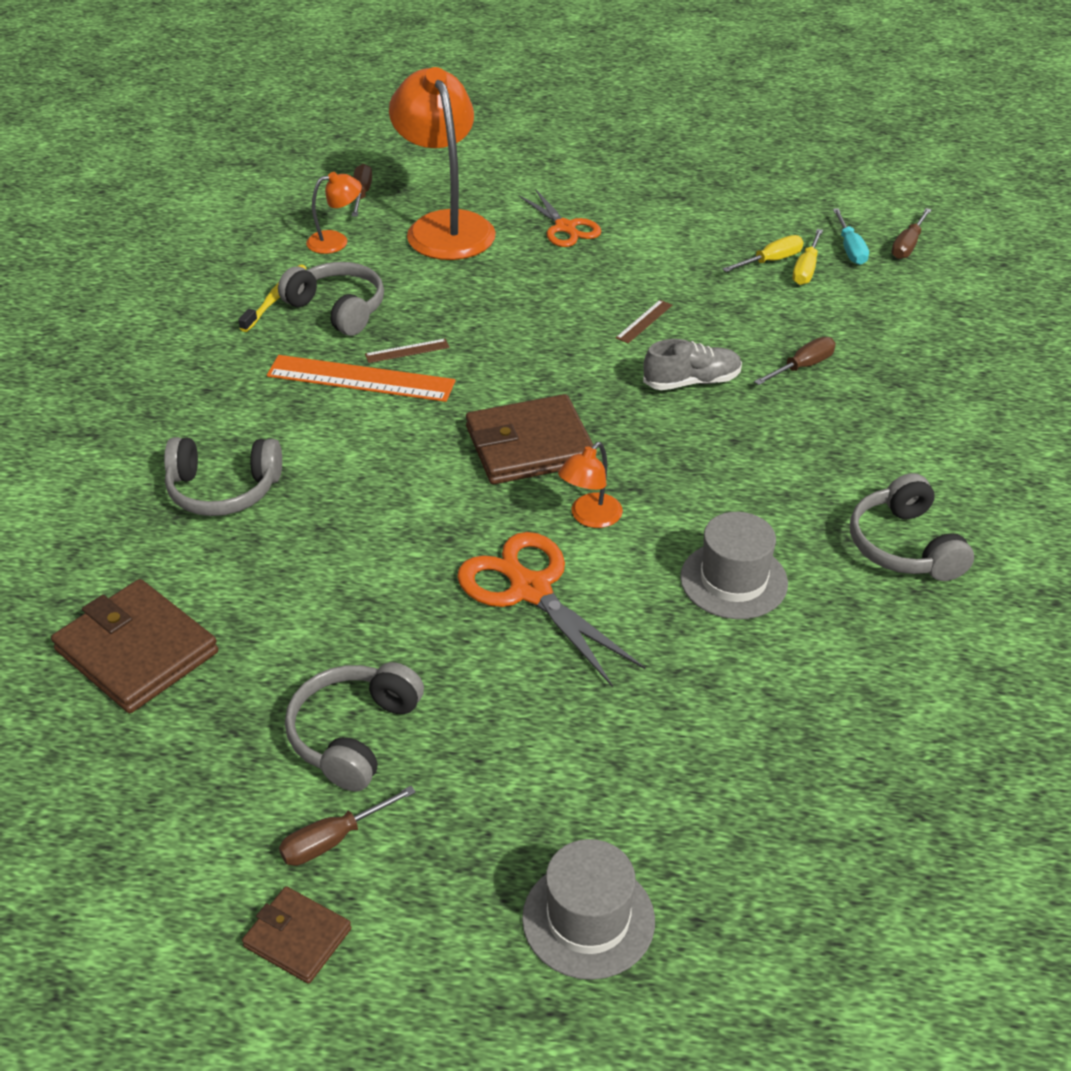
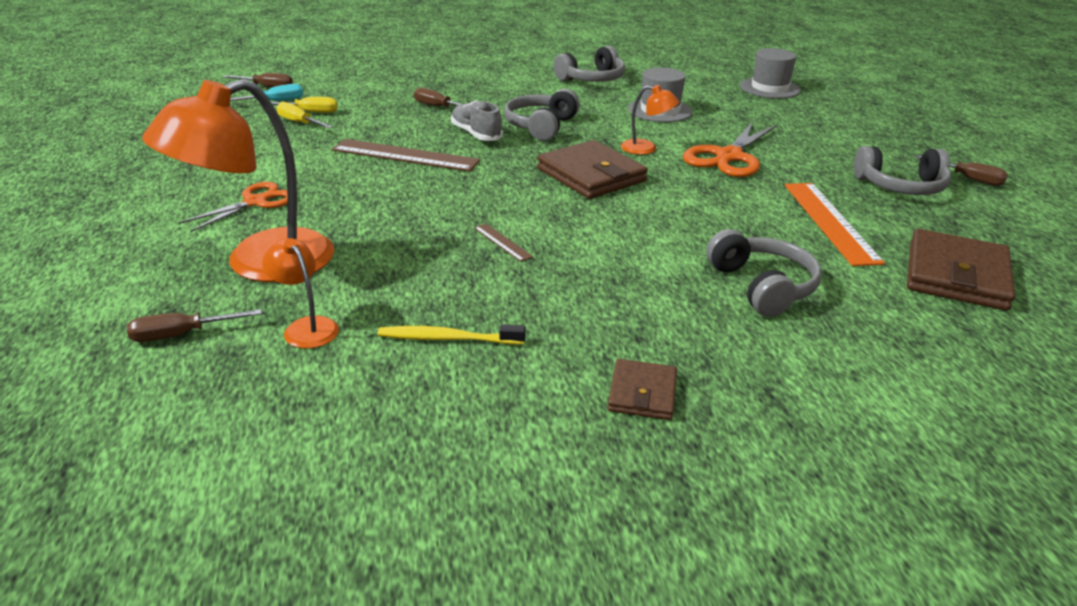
camera: 110 degrees left, 10 degrees down
(297, 937) = (1028, 176): brown wallet -> brown wallet (642, 393)
(338, 309) = (450, 293): grey headphones -> grey headphones (541, 126)
(360, 379) = (559, 256): orange ruler -> orange ruler (830, 222)
(588, 919) = (909, 120): grey hat -> grey hat (769, 88)
(644, 321) = (405, 155): brown ruler -> brown ruler, size x2.19

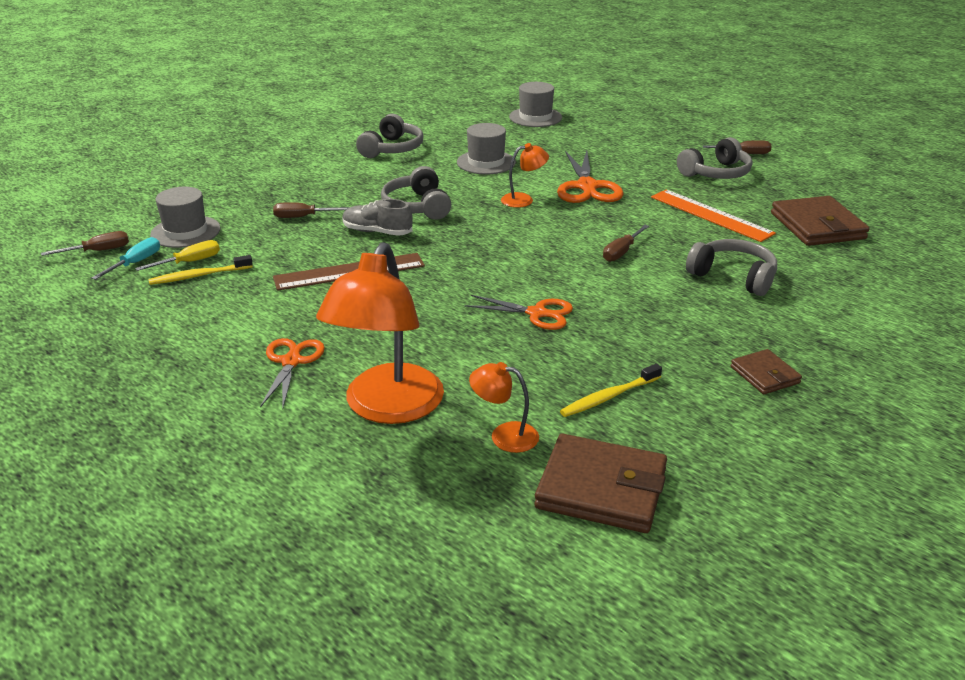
camera: 35 degrees left, 0 degrees up
(181, 335) = (424, 486): brown screwdriver -> brown screwdriver (621, 252)
(299, 123) = (199, 276): yellow screwdriver -> yellow toothbrush
(341, 92) = (185, 232): none -> grey hat
(502, 242) = (537, 313): brown ruler -> orange scissors
(591, 175) = (517, 236): brown wallet -> brown wallet (601, 489)

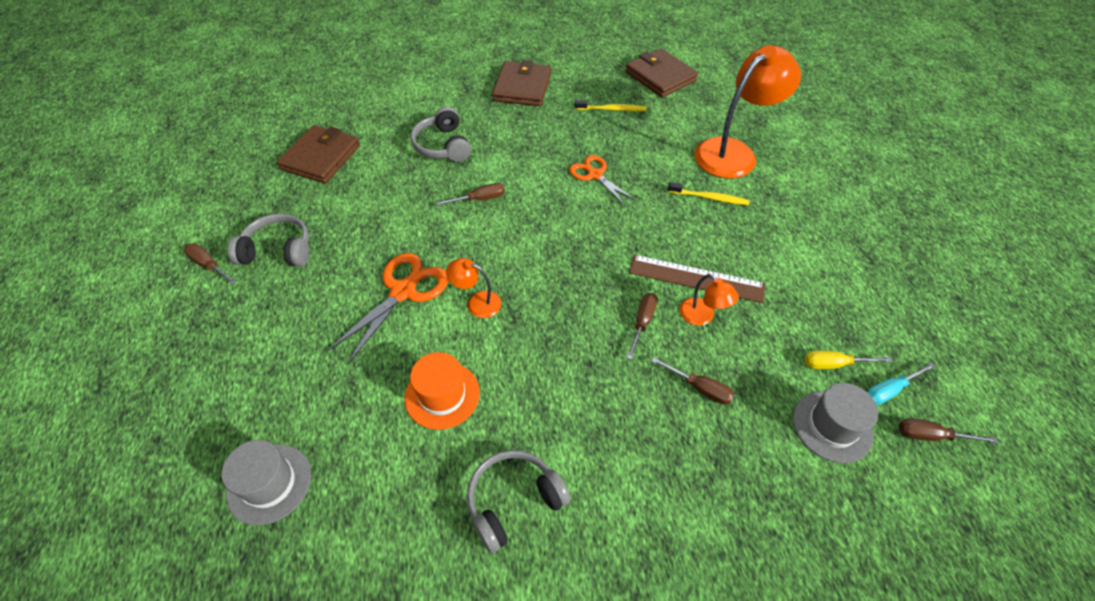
camera: 145 degrees left, 20 degrees up
(199, 276) = (828, 337): yellow toothbrush -> yellow toothbrush (709, 198)
(291, 362) = (777, 208): orange scissors -> none
(377, 232) = (642, 322): grey shoe -> brown screwdriver
(417, 206) = (579, 345): grey headphones -> none
(486, 162) = (442, 395): grey hat -> orange hat
(504, 435) = (683, 113): orange lamp -> orange lamp (702, 316)
(711, 215) = (366, 203): orange ruler -> none
(765, 375) = (522, 87): brown wallet -> brown wallet, size x1.82

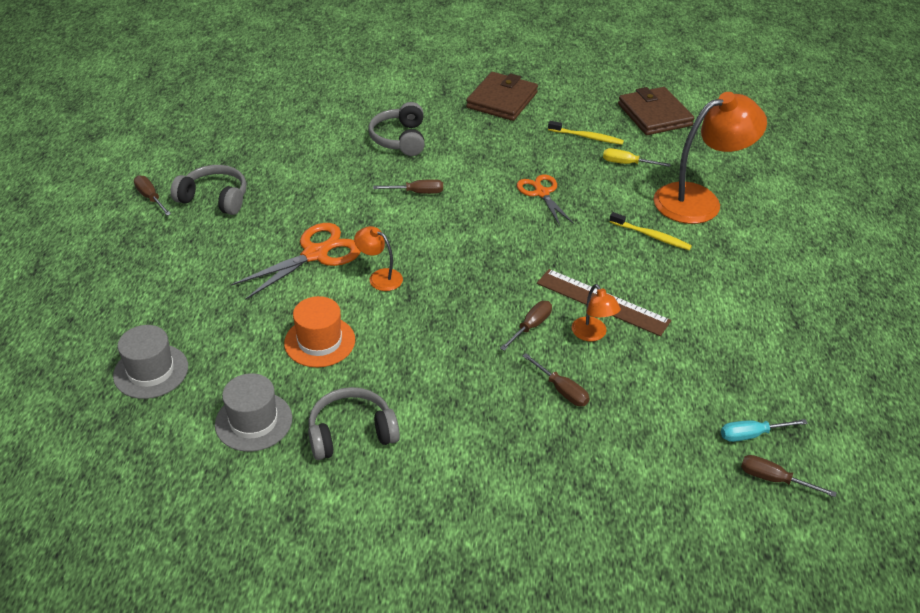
camera: 15 degrees right, 10 degrees down
(321, 157) = (279, 128): brown wallet -> none
(832, 426) = (677, 449): grey hat -> grey hat (253, 421)
(834, 364) = (706, 401): yellow screwdriver -> yellow screwdriver (626, 163)

